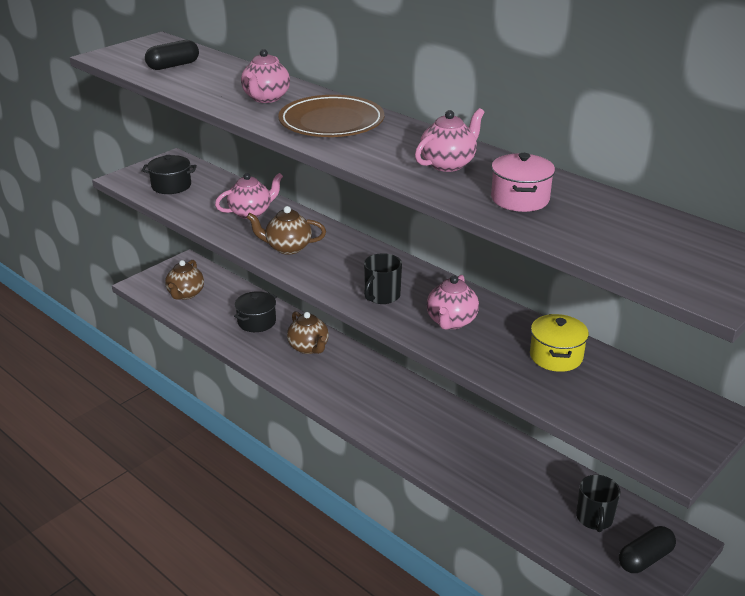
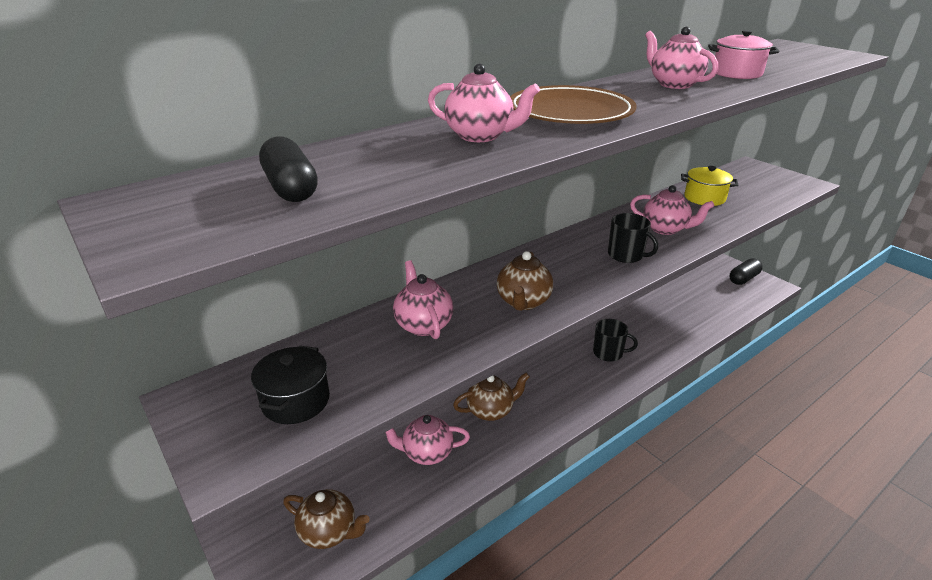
camera: 80 degrees left, 0 degrees up
(257, 322) = (427, 453): black pot -> pink teapot
(594, 518) = (712, 289): black mug -> black mug (608, 353)
(645, 558) = (743, 278): black capsule -> black capsule turned 75 degrees clockwise

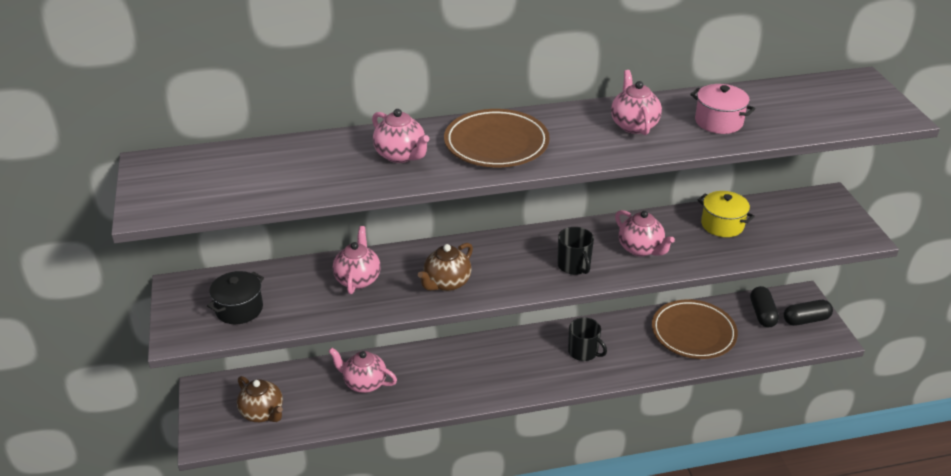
camera: 25 degrees right, 5 degrees up
(290, 188) = (242, 177): black capsule -> black capsule (762, 314)
(491, 411) = (437, 367): brown teapot -> none
(677, 311) = (693, 333): none -> brown plate

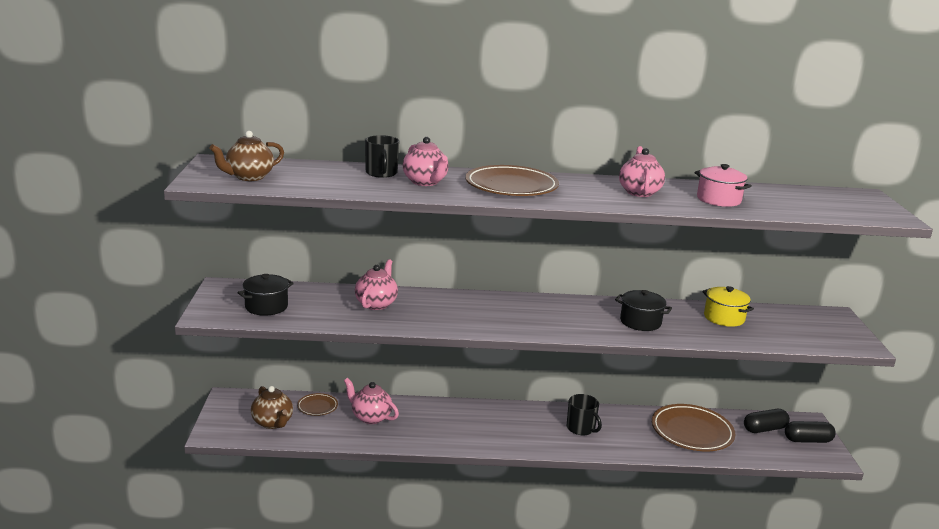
camera: 10 degrees right, 15 degrees down
(303, 381) = (317, 407): none -> brown plate
(446, 283) = (453, 317): brown teapot -> brown teapot (249, 177)
(574, 265) = (574, 323): black mug -> black mug (381, 173)
(640, 249) = (640, 322): pink teapot -> black pot
(762, 314) = (764, 429): black capsule -> black capsule turned 60 degrees clockwise

